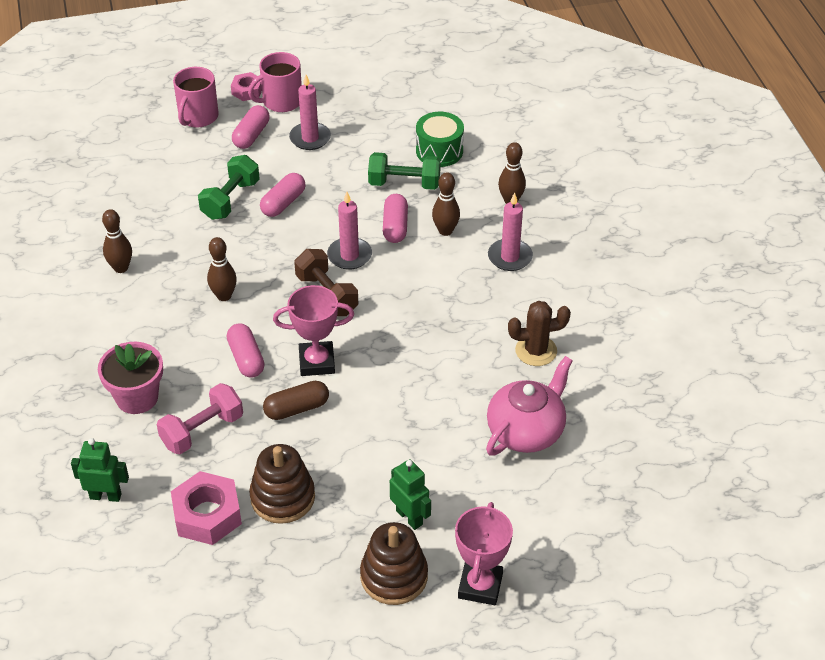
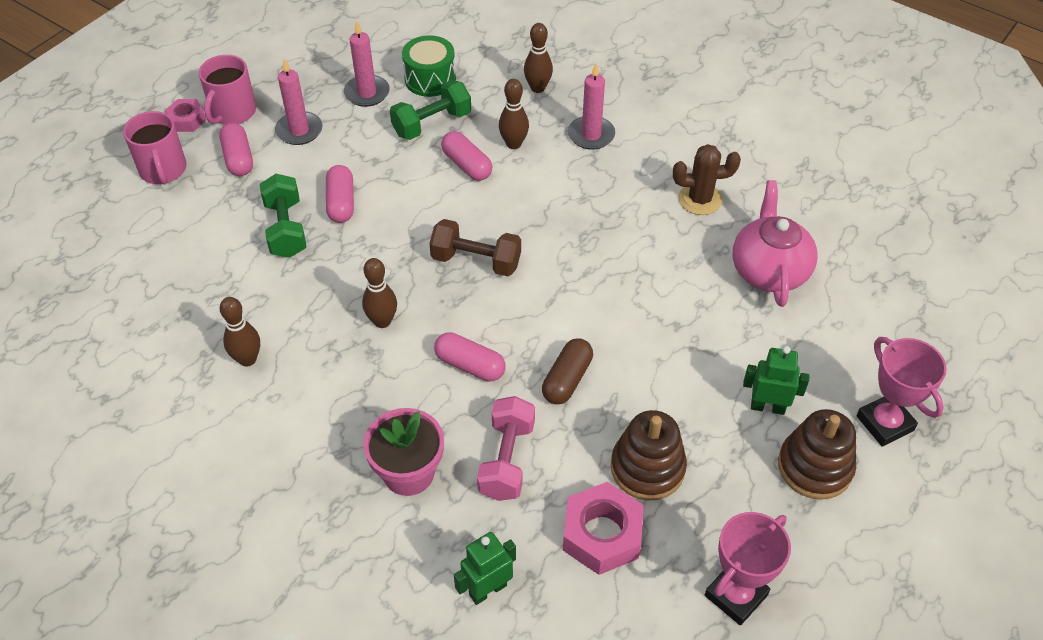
camera: 40 degrees left, 5 degrees up
(317, 362) = (536, 326): pink trophy -> pink trophy (736, 595)
(349, 255) = (456, 214): pink candle -> pink candle (367, 93)
(536, 351) = (700, 199): brown cactus -> brown cactus turned 45 degrees clockwise

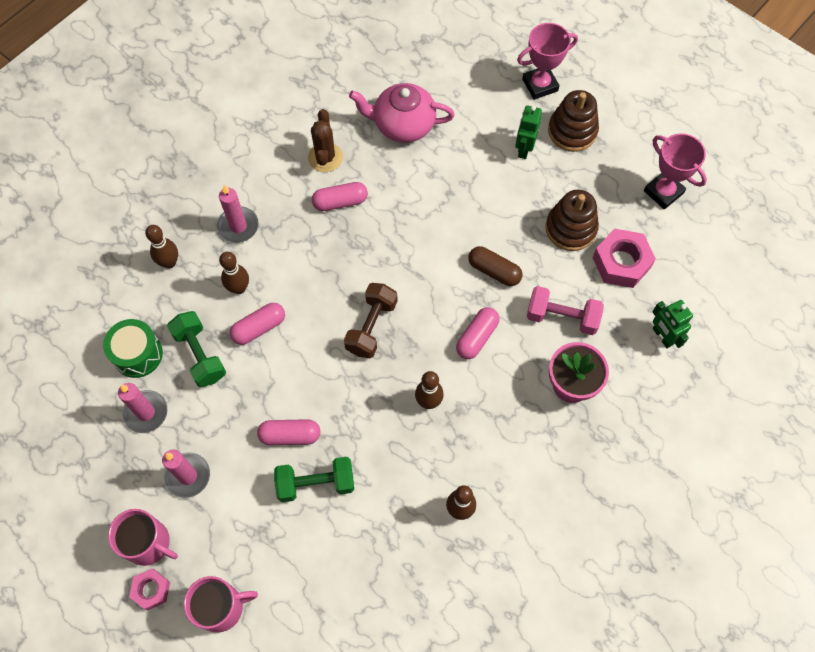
camera: 85 degrees left, 15 degrees up
(238, 158) = (217, 533): pink capsule -> pink capsule (340, 202)

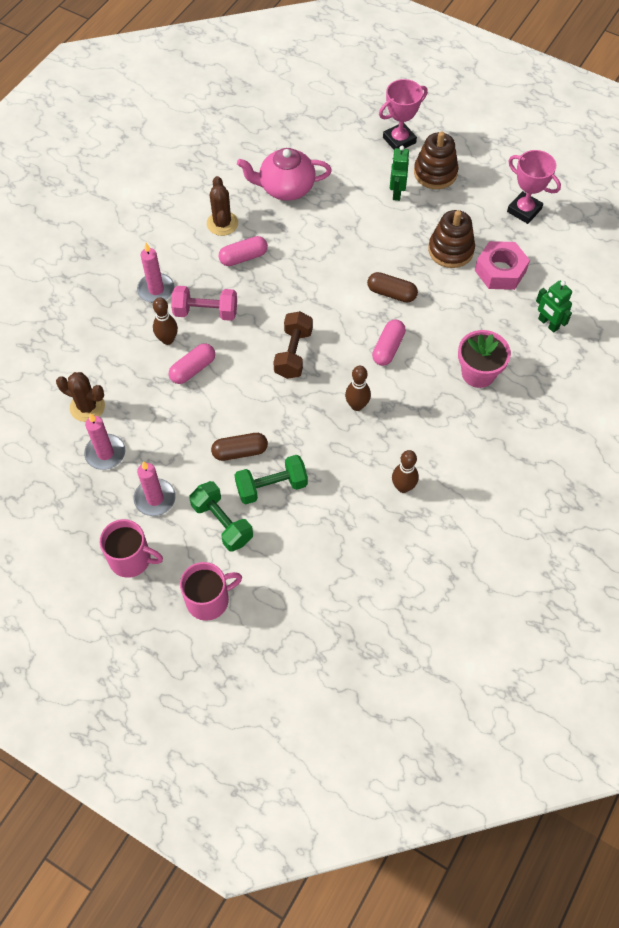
camera: 10 degrees left, 5 degrees down
(137, 354) = (87, 407): green drum -> brown cactus
(151, 590) = (142, 596): pink nut -> none
(169, 262) = (100, 328): brown bowling pin -> none
(200, 355) = (144, 399): green dumbbell -> green dumbbell (222, 523)
(290, 435) = (240, 452): pink capsule -> brown capsule
(562, 317) = (458, 321): pink dumbbell -> pink dumbbell (205, 312)

